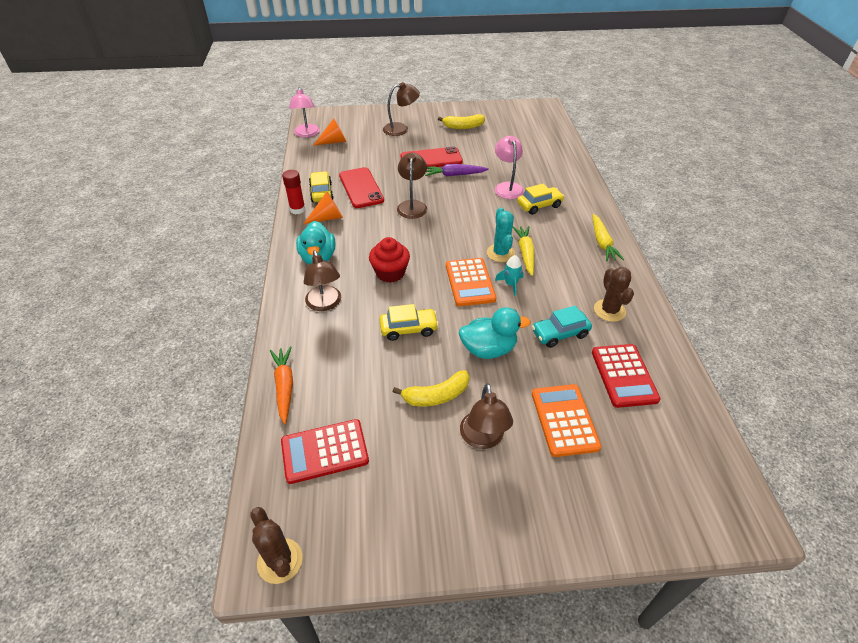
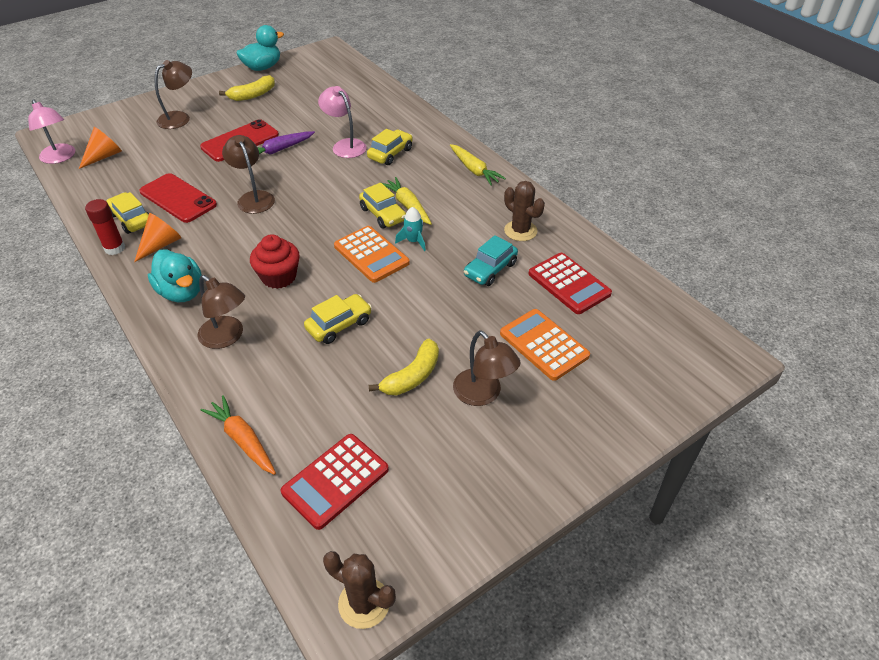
camera: 30 degrees left, 0 degrees up
(488, 349) = (433, 311): turquoise duck -> turquoise duck (262, 67)
(500, 253) = (383, 214): turquoise cactus -> yellow car

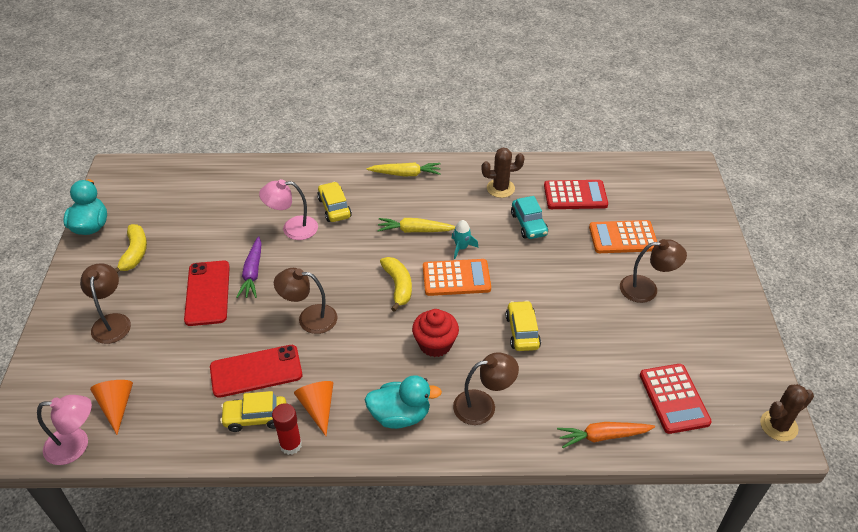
camera: 55 degrees left, 0 degrees up
(383, 214) = (412, 249): yellow car -> none
(412, 376) = (605, 315): yellow banana -> yellow banana (398, 286)

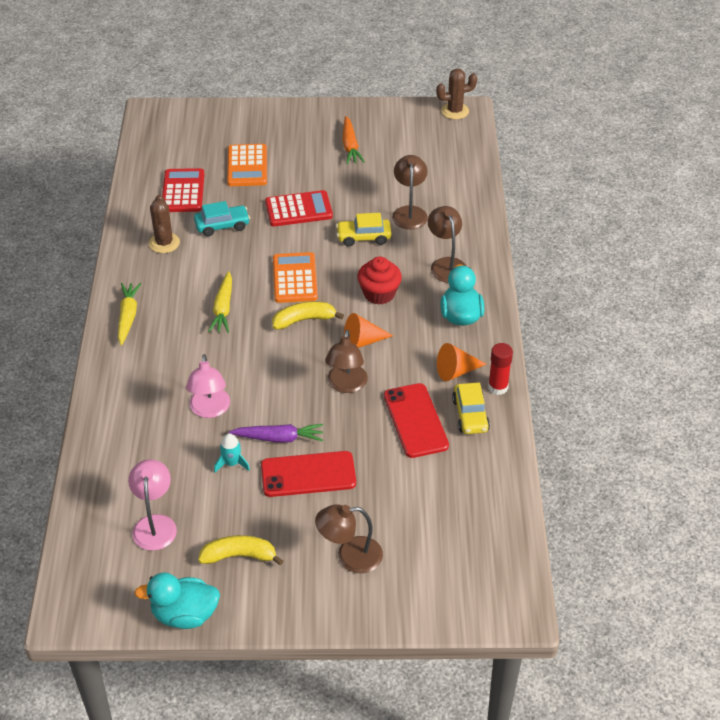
camera: 90 degrees left, 0 degrees up
(76, 445) = (514, 552): pink lamp -> pink lamp (155, 524)
(116, 406) = (464, 528): orange cone -> orange cone (362, 341)
(334, 208) = (178, 375): yellow car -> none
(461, 248) = (252, 274): turquoise rocket -> turquoise rocket (232, 463)
(602, 436) = (472, 199): orange carrot -> orange carrot (350, 146)
(646, 289) = (313, 159): brown lamp -> brown lamp (409, 212)
(674, 399) = (433, 158): red calculator -> red calculator (298, 209)
(778, 426) = (455, 111): brown cactus -> brown cactus turned 75 degrees counterclockwise

